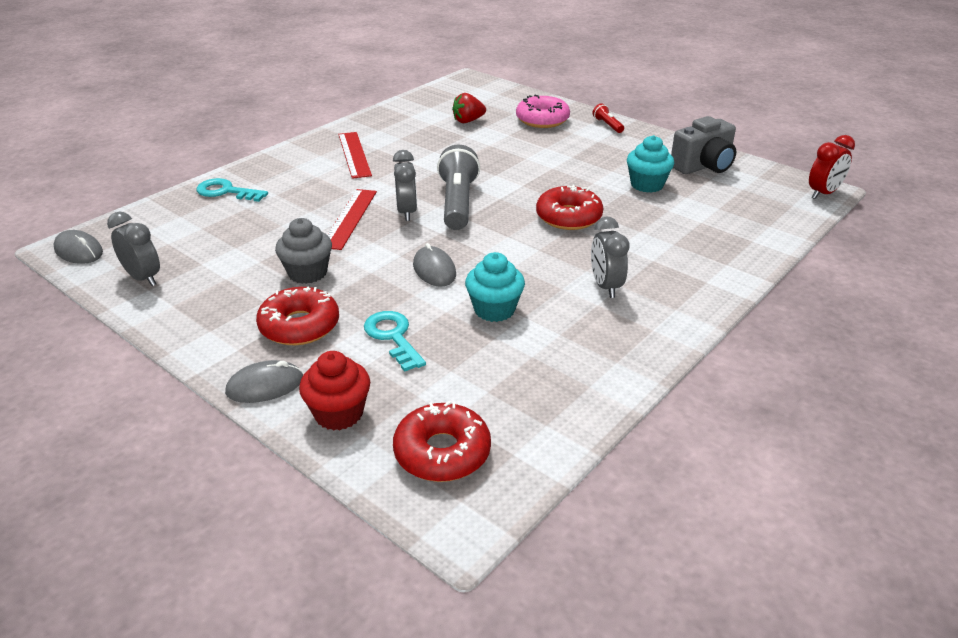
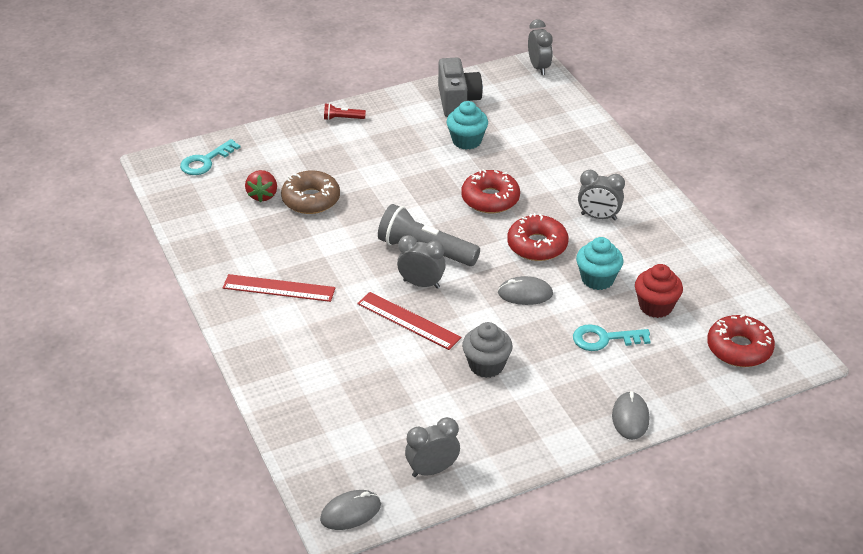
camera: 65 degrees left, 5 degrees up
(226, 192) = (296, 391): turquoise key -> turquoise key (206, 161)
(299, 326) = (563, 385): red donut -> red donut (537, 245)
(339, 413) = (679, 386): red cupcake -> red cupcake (655, 306)
(481, 139) = (311, 199): none -> brown donut
(542, 120) = (299, 150): pink donut -> none
(823, 193) = (539, 67): red clock -> grey clock

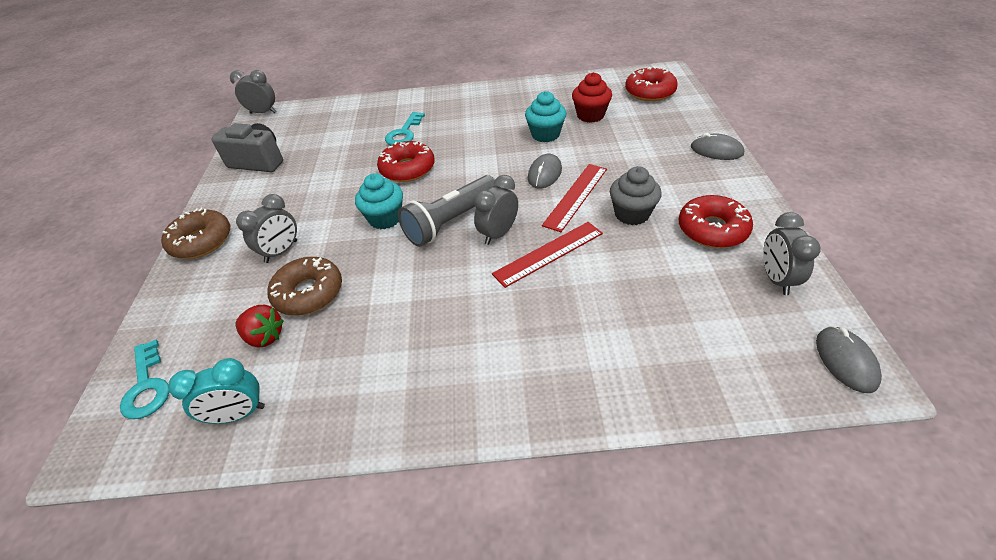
camera: 65 degrees left, 5 degrees up
(199, 211) = (238, 414): none -> turquoise clock
(279, 288) = (442, 354): red ruler -> red ruler (576, 196)
(342, 118) = (201, 241): red flashlight -> brown donut
(467, 141) = (318, 167): turquoise cupcake -> turquoise cupcake (385, 218)
(537, 245) = (486, 156): red donut -> red donut (712, 229)
(598, 217) = (471, 120): grey clock -> grey clock (281, 251)
(604, 339) = (619, 145): turquoise key -> turquoise key (404, 133)

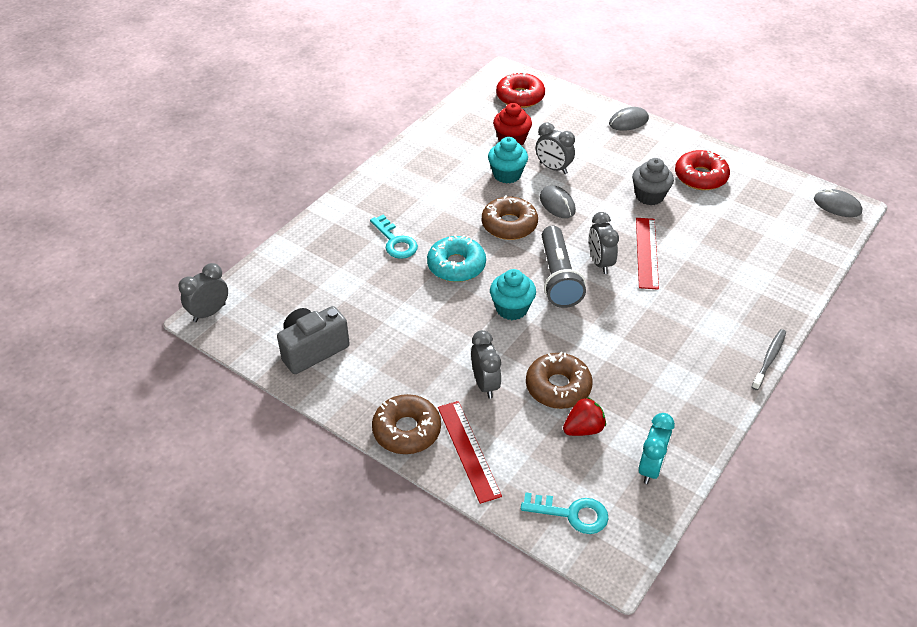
camera: 55 degrees left, 0 degrees up
(407, 169) = (456, 266): red donut -> turquoise donut
(486, 166) = (509, 225): none -> brown donut
(487, 434) = (769, 359): none -> grey toothbrush
(576, 196) = (602, 206): red ruler -> red ruler (468, 450)
(776, 279) = (764, 185): grey clock -> grey clock (553, 168)

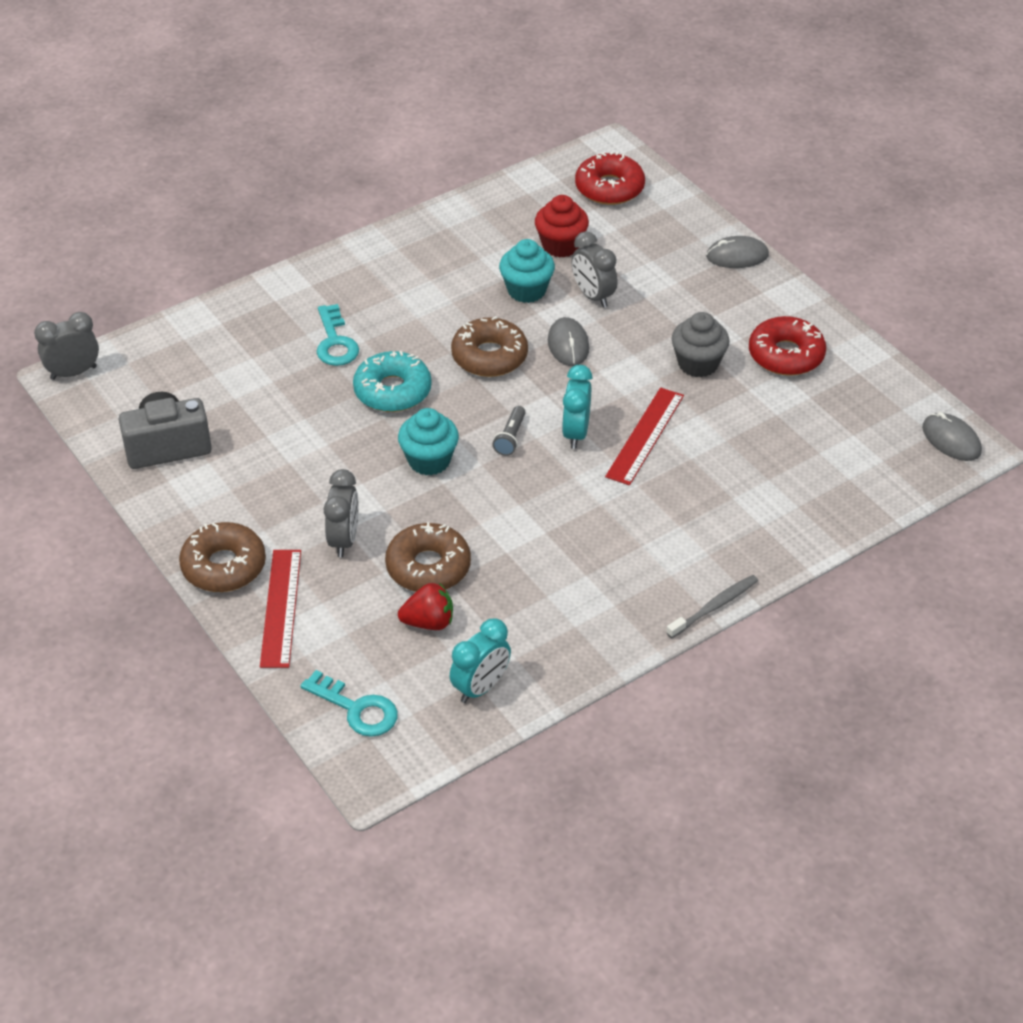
camera: 20 degrees right, 0 degrees up
(558, 277) = (510, 438): grey flashlight -> grey flashlight, size x0.46
(600, 263) = (575, 433): grey clock -> turquoise clock

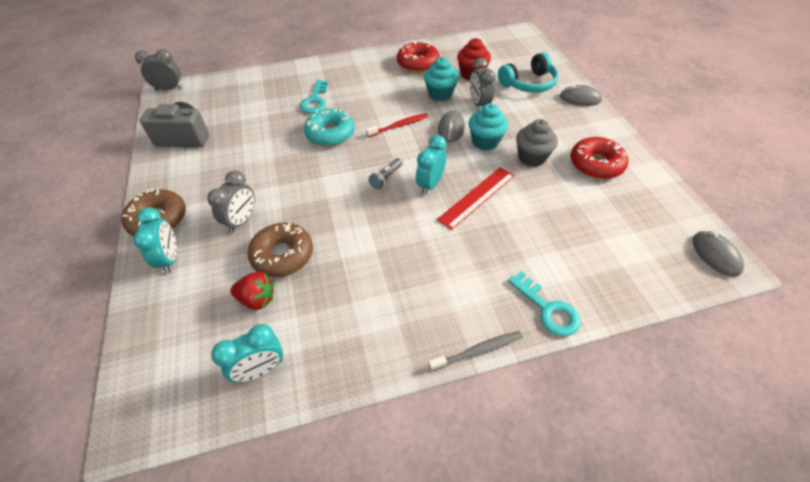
camera: 20 degrees right, 5 degrees up
(281, 607) = (170, 259): red ruler -> turquoise clock
(356, 709) = (161, 359): turquoise key -> turquoise key (547, 308)
(429, 460) = (327, 181): turquoise cupcake -> turquoise cupcake (485, 141)
(489, 356) = (399, 126): brown donut -> red toothbrush
(609, 188) = (513, 51): red donut -> red donut (418, 63)
(654, 245) = (528, 83): none -> turquoise headphones

